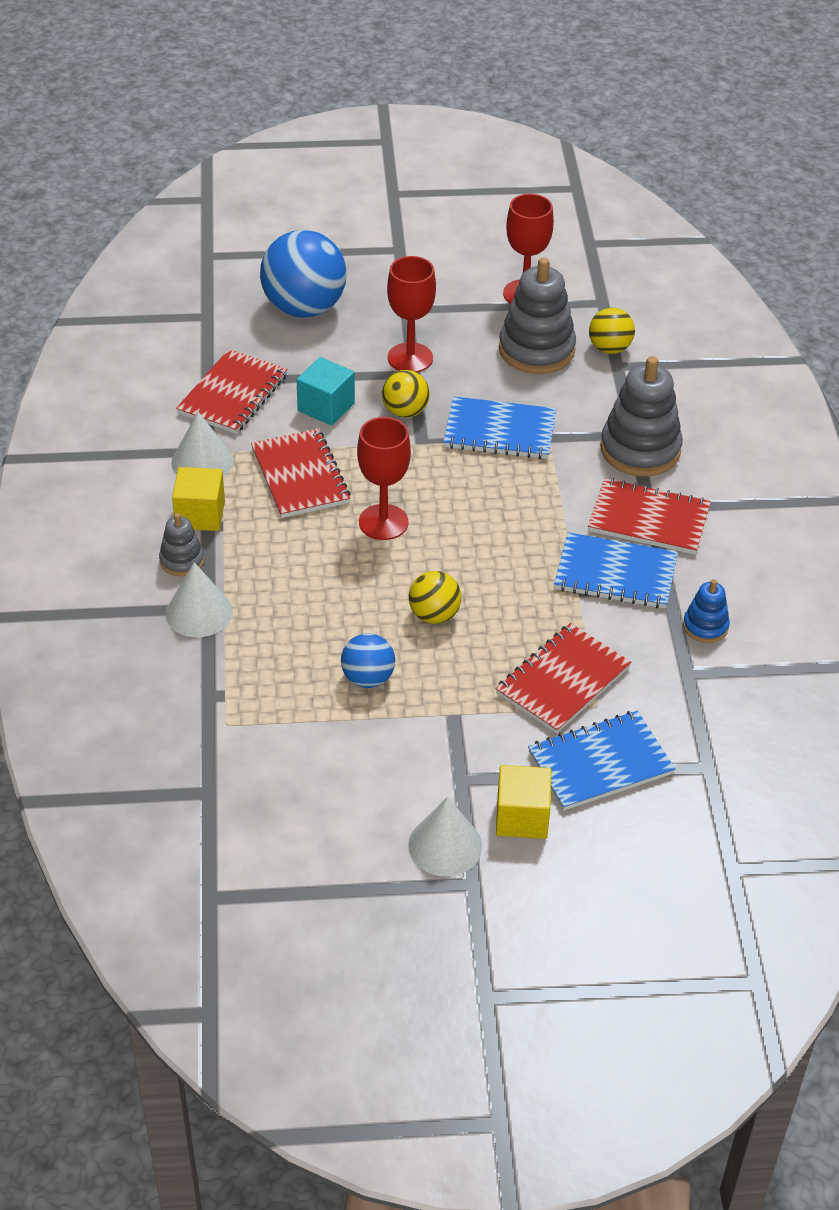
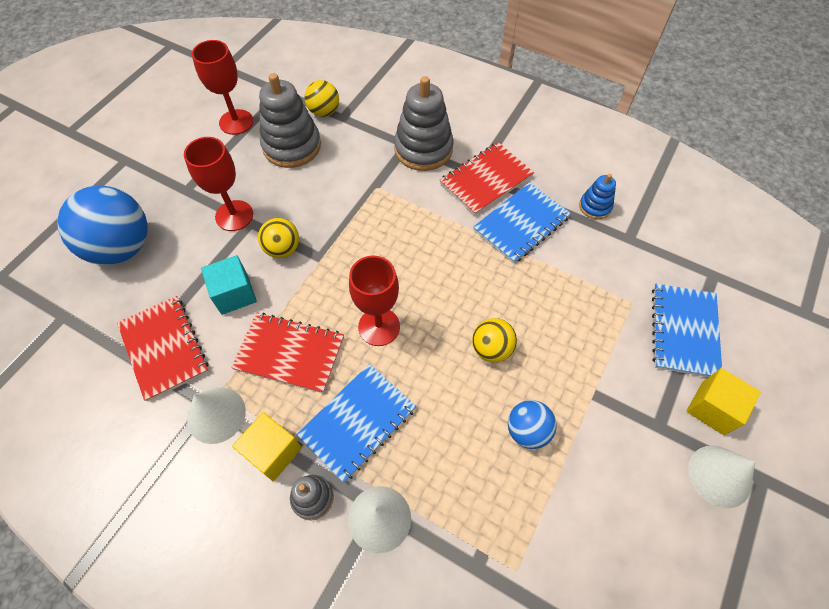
camera: 55 degrees left, 15 degrees up
(499, 431) = (347, 208): blue notebook -> blue notebook (358, 422)
(562, 681) = (598, 308): red notebook -> none

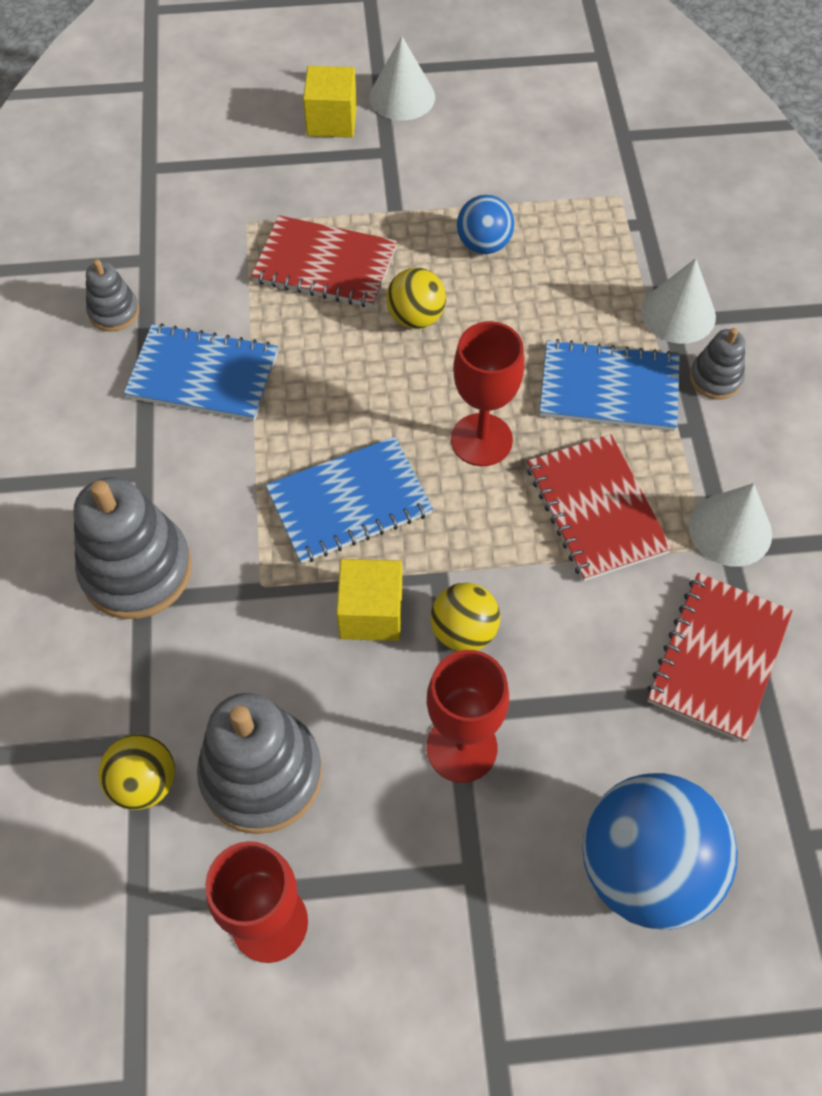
camera: 125 degrees left, 0 degrees up
(234, 294) = (578, 637): turquoise cube -> none
(273, 452) = (710, 444): yellow cube -> yellow cube (371, 613)
(486, 180) = (148, 454): red notebook -> red notebook (325, 265)
(595, 206) = (114, 312): blue stacking toy -> grey stacking toy
(683, 331) = (253, 168): blue notebook -> blue notebook (349, 502)

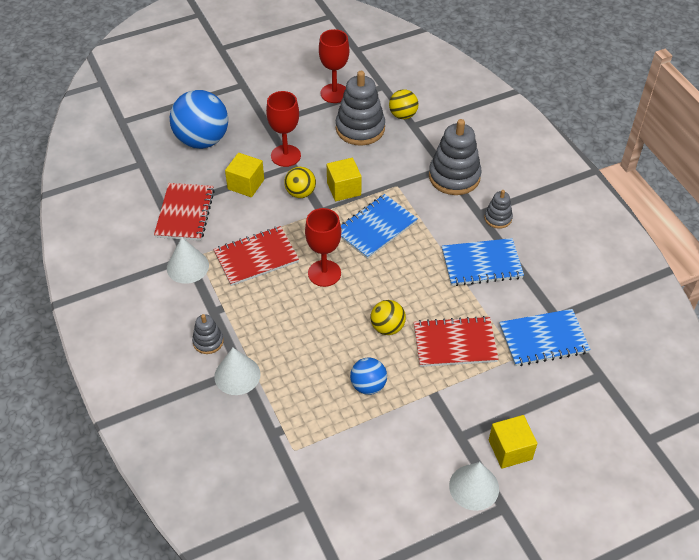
camera: 160 degrees right, 10 degrees down
(114, 312) = (551, 282): grey stacking toy -> grey stacking toy (498, 218)
(572, 693) = (246, 184): none -> yellow cube
(595, 509) = (256, 257): red notebook -> red notebook turned 75 degrees counterclockwise
(609, 388) = (266, 319): blue notebook -> blue notebook (543, 339)

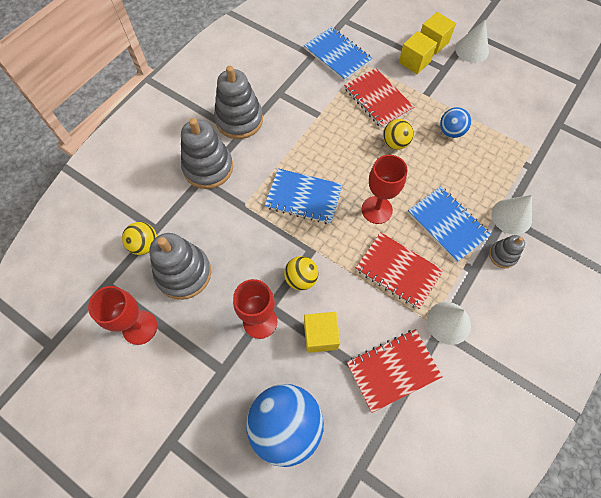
camera: 120 degrees left, 15 degrees up
(344, 189) = (273, 245): yellow cube -> yellow cube (414, 62)
(481, 264) = (294, 112): blue notebook -> blue notebook (447, 224)
(498, 218) = (239, 120): grey stacking toy -> grey stacking toy, size x1.93

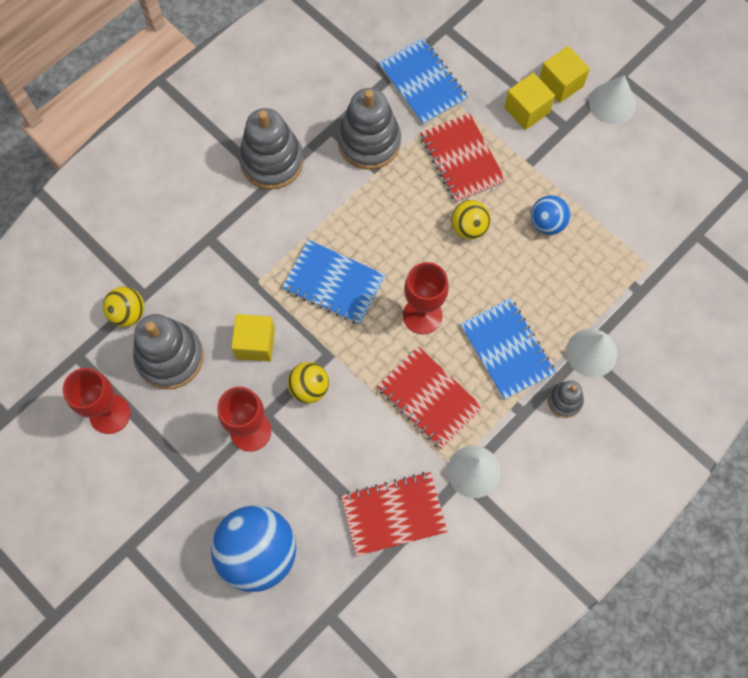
camera: 10 degrees right, 5 degrees up
(208, 168) = (220, 223): grey stacking toy -> grey stacking toy (369, 142)
(320, 336) = (318, 460): yellow cube -> yellow cube (255, 343)

